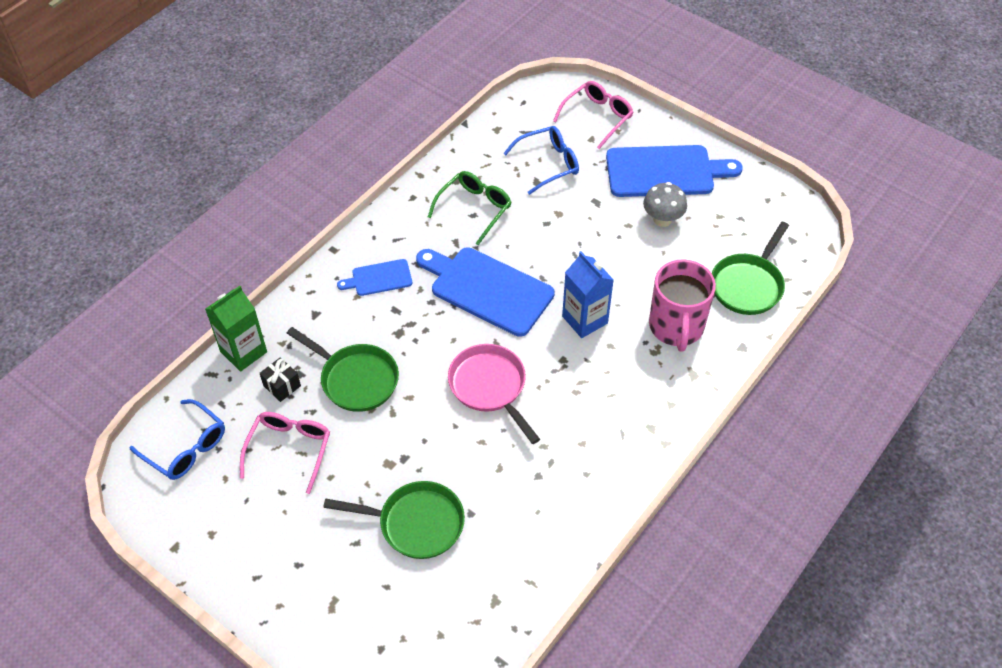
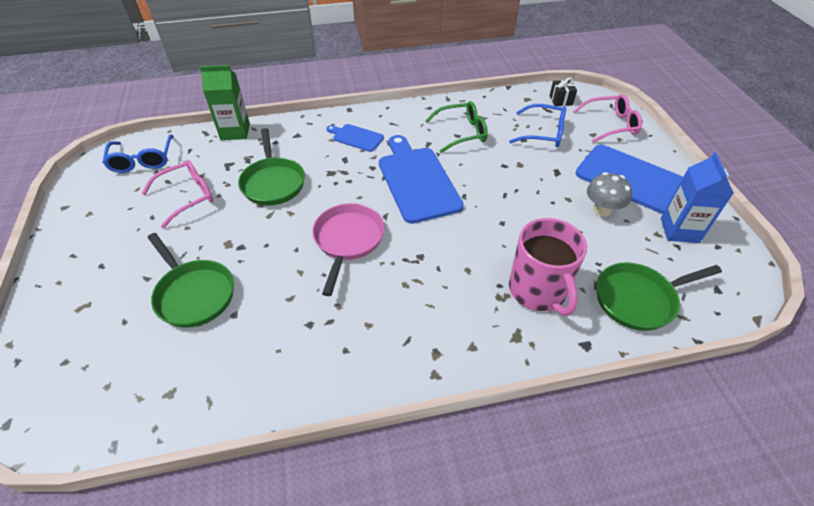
camera: 40 degrees right, 5 degrees down
(282, 386) = (230, 160): black gift -> black gift (561, 100)
(585, 320) = (466, 240): blue carton -> blue carton (679, 230)
(676, 327) = (538, 290): pink mug -> pink mug turned 60 degrees counterclockwise

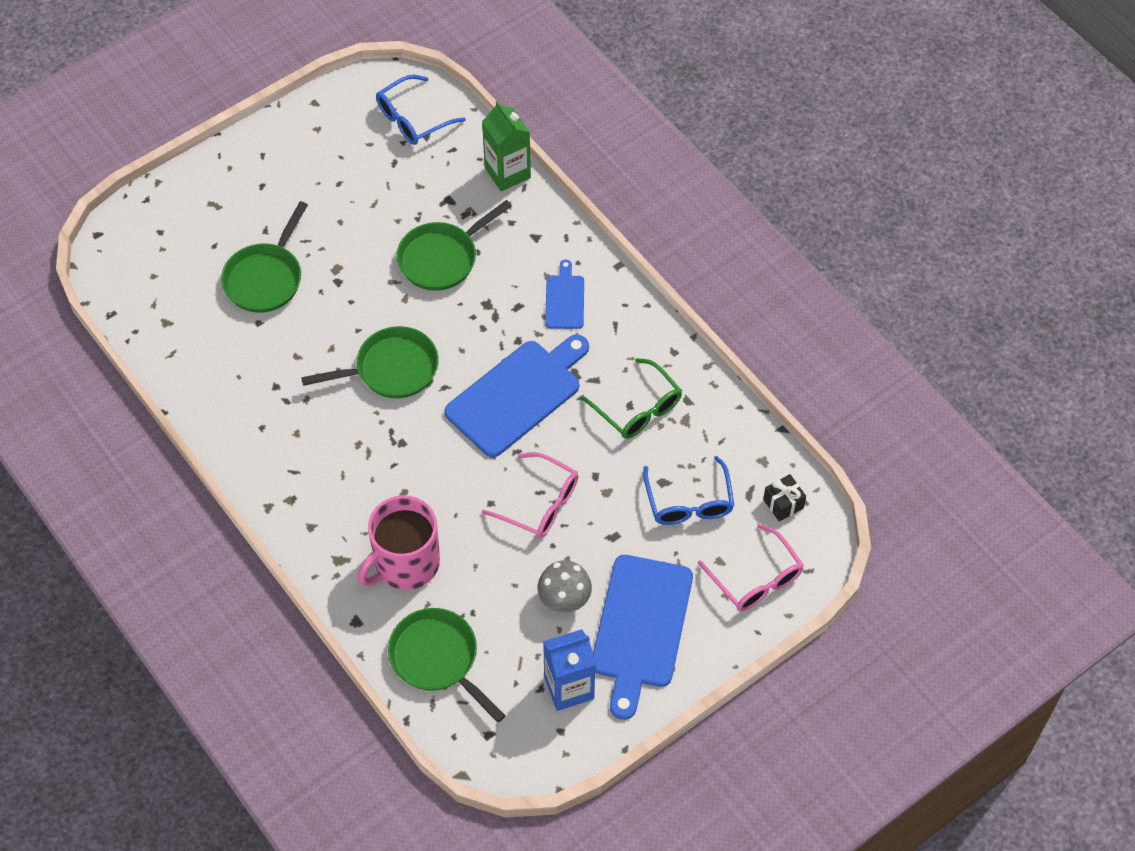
camera: 65 degrees right, 10 degrees up
(187, 197) = (380, 194): pink glasses -> pink glasses (539, 503)
(348, 240) = (391, 369): pink pan -> green pan

